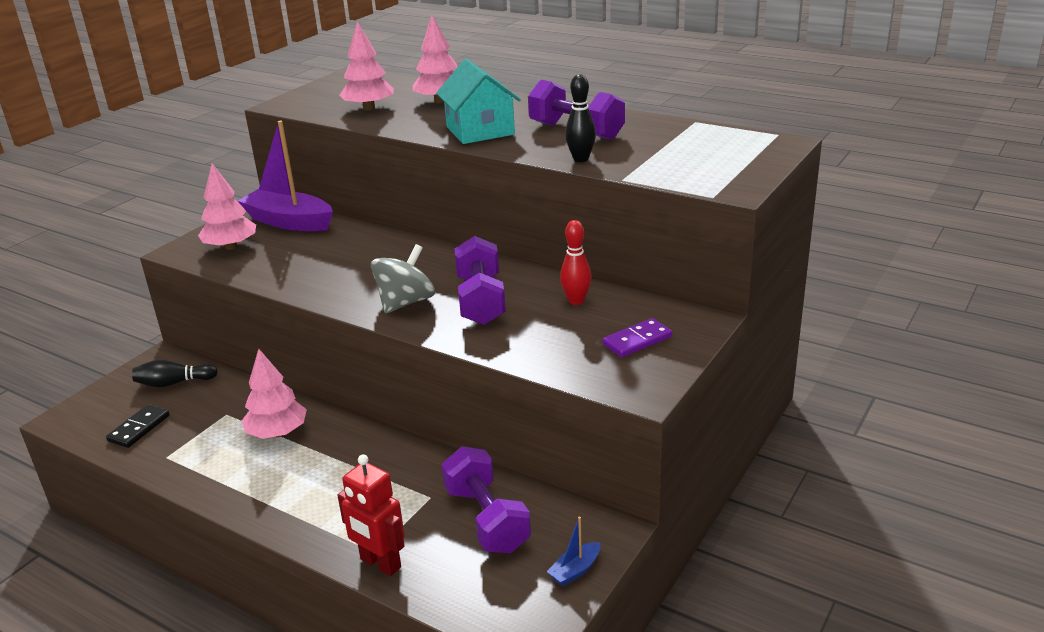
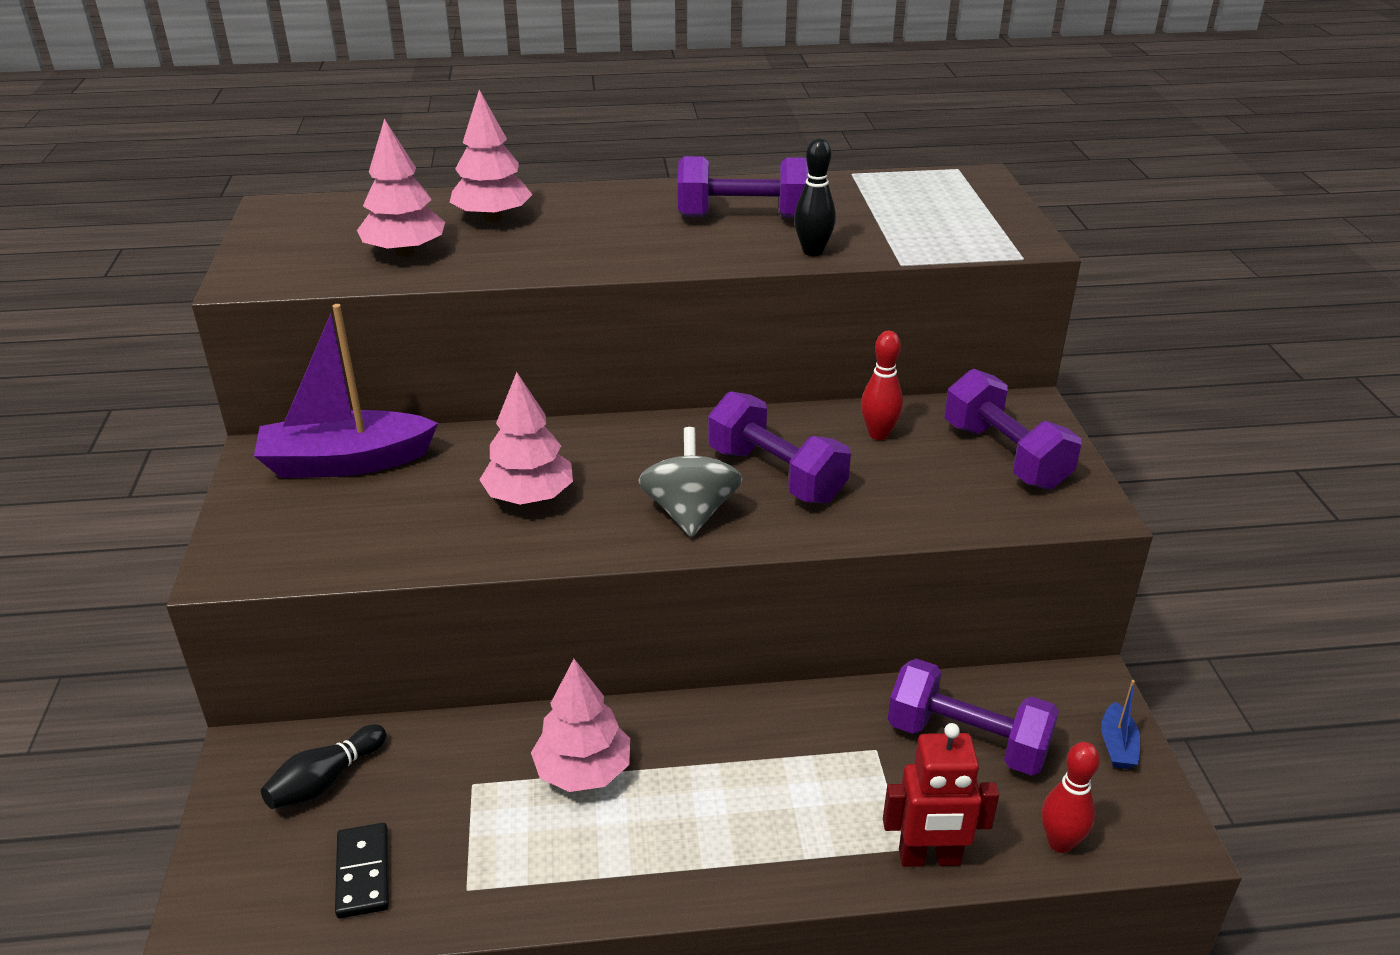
camera: 40 degrees left, 5 degrees up
(231, 247) = (309, 531): pink tree -> pink tree (529, 497)
(462, 598) = (1060, 842): none -> red bowling pin
(480, 131) = (624, 246): turquoise house -> none
(637, 341) = (1005, 456): purple domino -> purple dumbbell

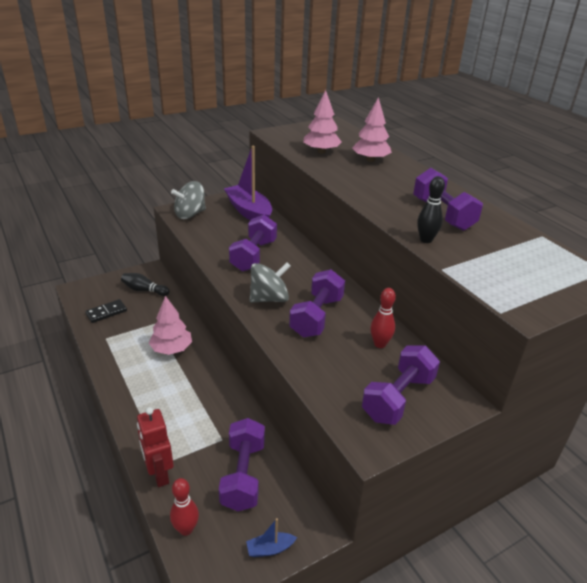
camera: 65 degrees right, 0 degrees up
(272, 549) = (190, 214): none -> grey spinning top
(529, 497) = (253, 255): pink tree -> purple dumbbell

